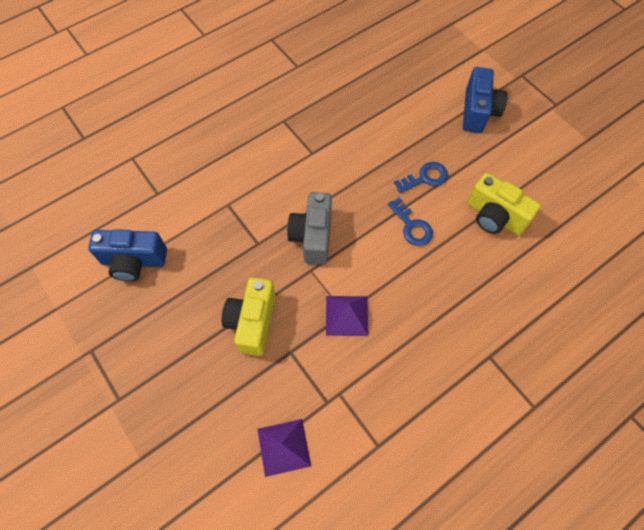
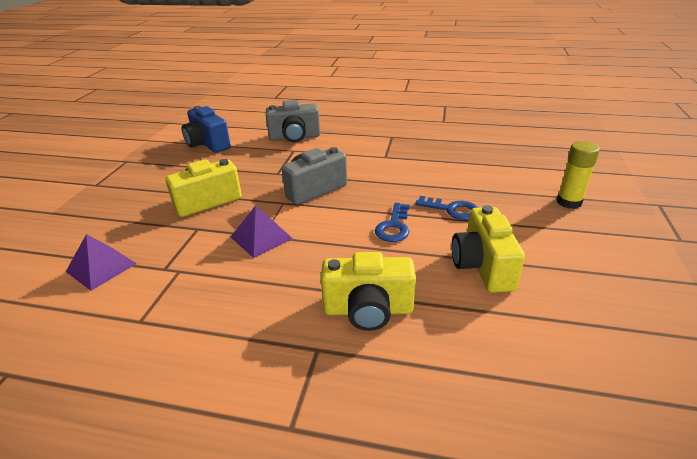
camera: 50 degrees right, 30 degrees down
(202, 186) = (294, 137): none -> grey camera
(478, 112) = (569, 202): blue camera -> yellow glue stick
(480, 306) = (368, 310): none -> yellow camera

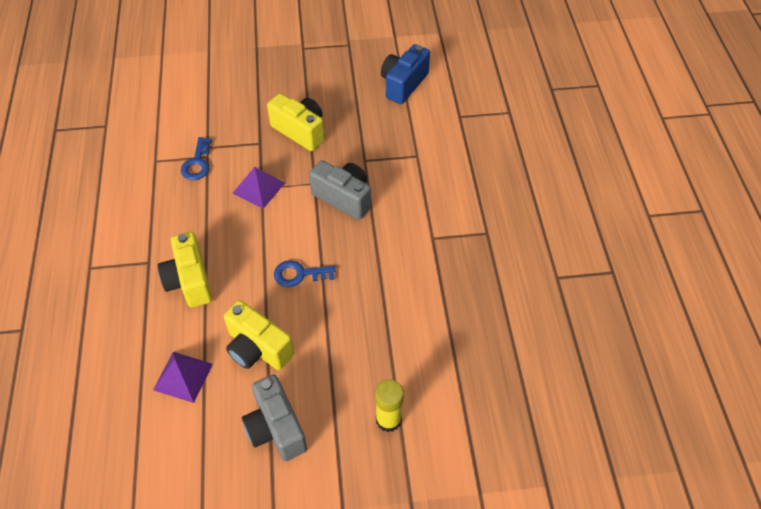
camera: 70 degrees right, 20 degrees up
(101, 267) = (201, 113): purple pyramid -> purple pyramid (183, 376)
(294, 137) = (447, 146): grey camera -> grey camera (276, 428)
(452, 210) = (341, 315): blue key -> blue key (197, 163)
(482, 266) = (258, 348): yellow camera -> yellow camera turned 120 degrees counterclockwise

